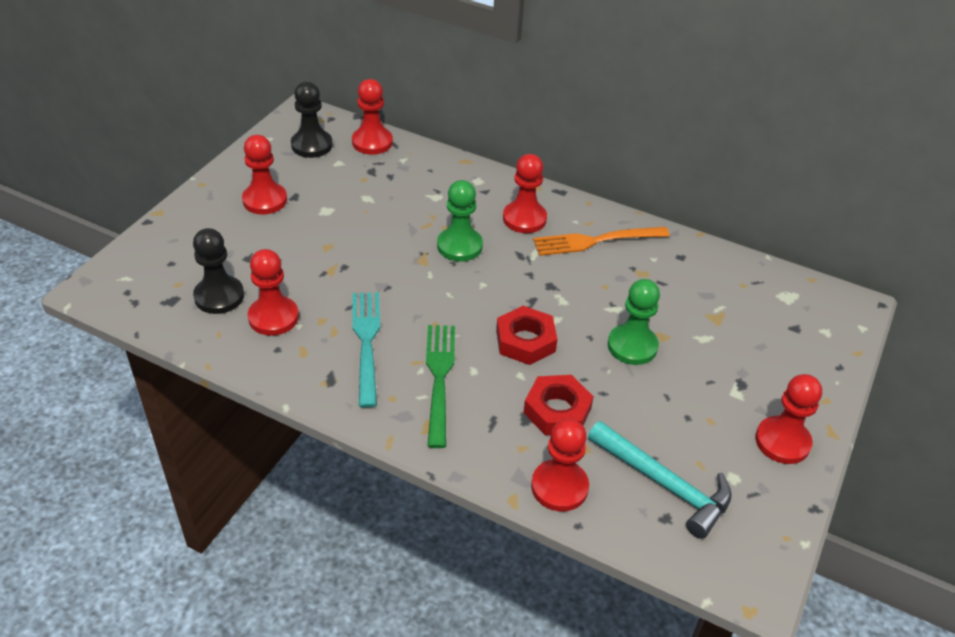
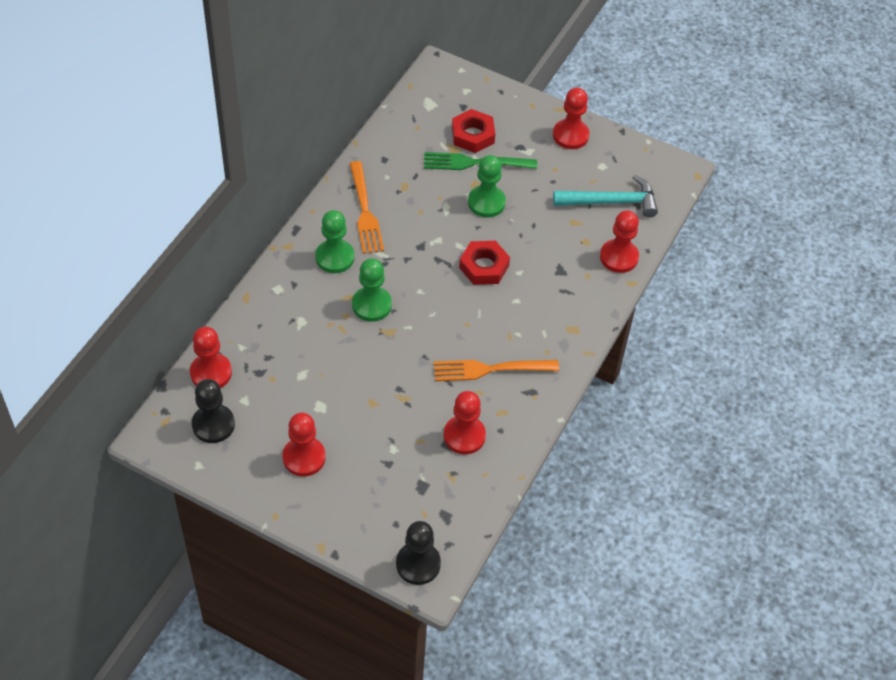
camera: 90 degrees left, 10 degrees up
(219, 296) = (440, 479): black pawn -> black pawn (418, 564)
(366, 342) = (489, 369): turquoise fork -> orange fork
(439, 378) = (525, 322): green fork -> green fork (474, 163)
(524, 219) = (335, 257): red pawn -> green pawn
(557, 410) = (552, 253): red nut -> red nut (473, 135)
(664, 484) = (611, 202): turquoise hammer -> turquoise hammer turned 45 degrees clockwise

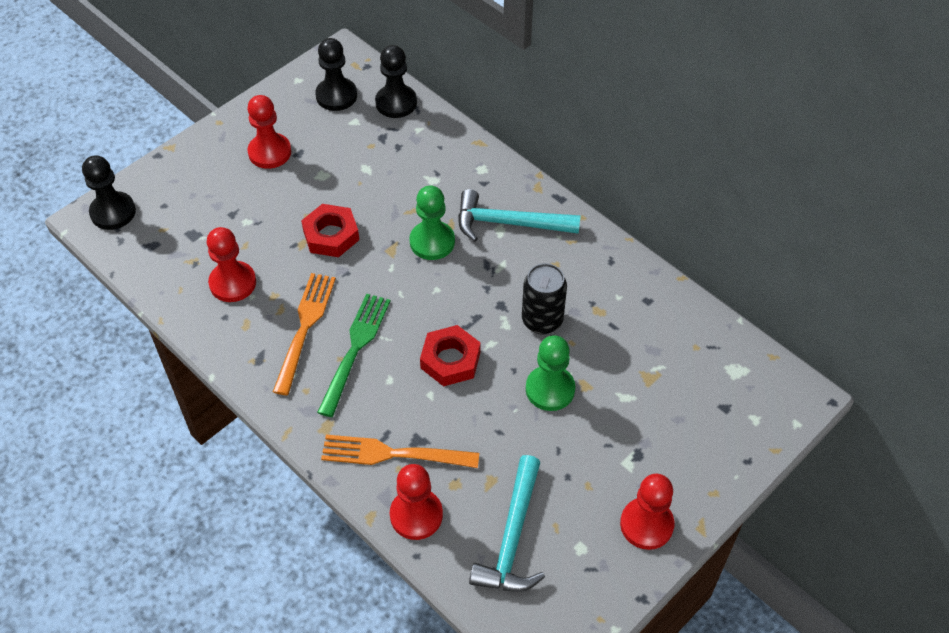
camera: 110 degrees right, 0 degrees up
(211, 373) = (396, 103): red pawn -> black pawn
(335, 257) = (509, 223): green pawn -> turquoise hammer
(365, 212) = (568, 264): orange fork -> orange fork (392, 454)
(426, 218) = (542, 320): none -> black can
(473, 135) = (670, 405): red nut -> red nut (331, 235)
(474, 163) = (620, 394): green fork -> green fork (355, 349)

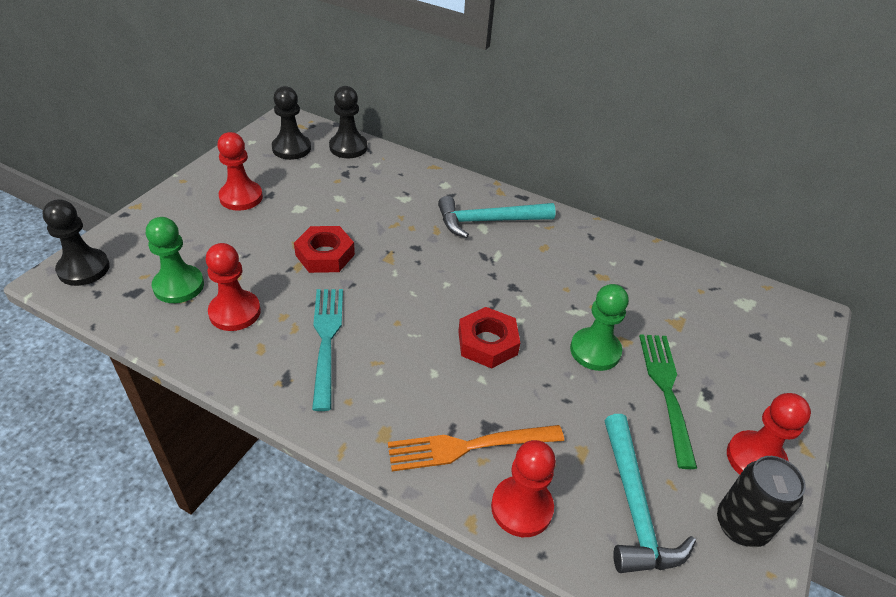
camera: 20 degrees left, 10 degrees down
(305, 327) = (326, 340): orange fork -> turquoise fork
(355, 349) = (387, 350): green fork -> green fork (666, 390)
(432, 242) = (425, 245): green pawn -> green pawn (179, 286)
(542, 320) = (557, 293): black can -> black can (741, 525)

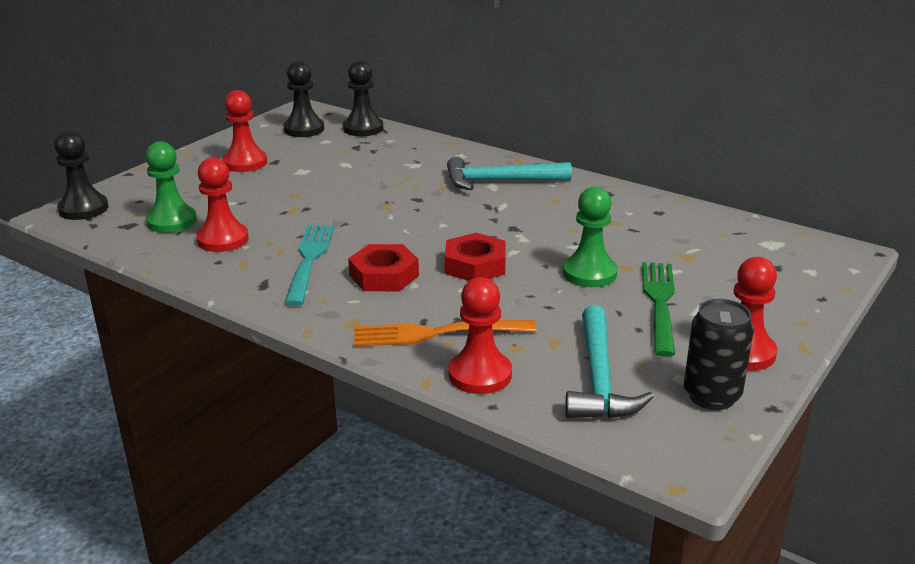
camera: 10 degrees right, 15 degrees down
(325, 255) = (321, 203): red nut -> red nut (384, 275)

